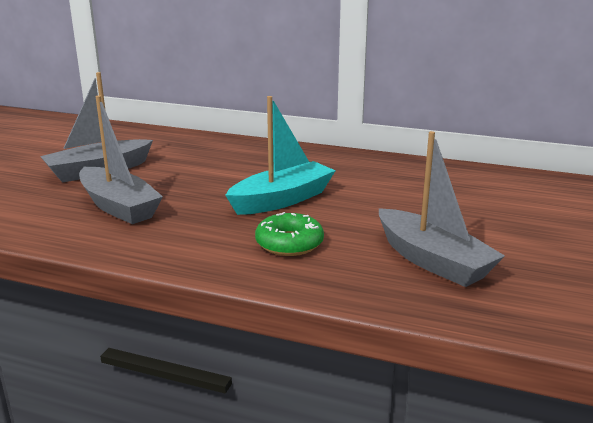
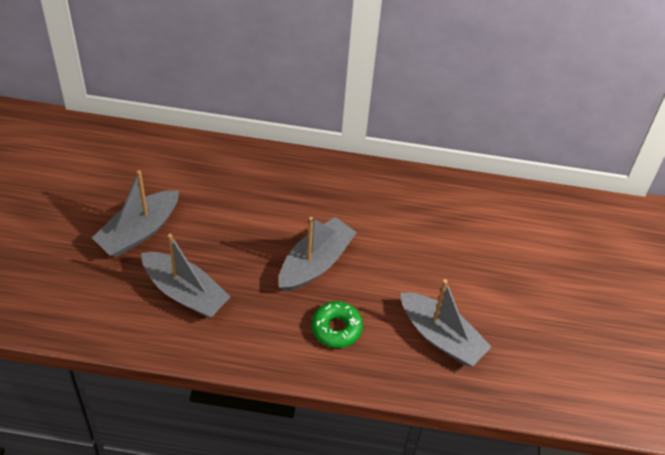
camera: 15 degrees left, 30 degrees up
(282, 200) = (315, 263): turquoise boat -> grey boat

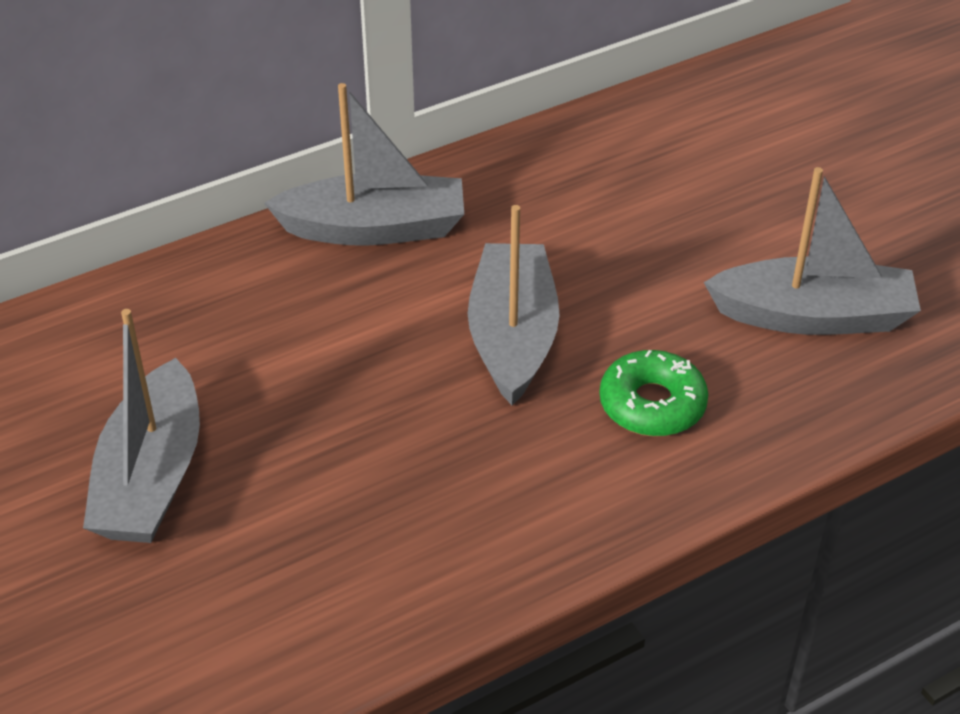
camera: 35 degrees left, 10 degrees down
(185, 292) = (343, 516): grey boat -> grey boat (374, 228)

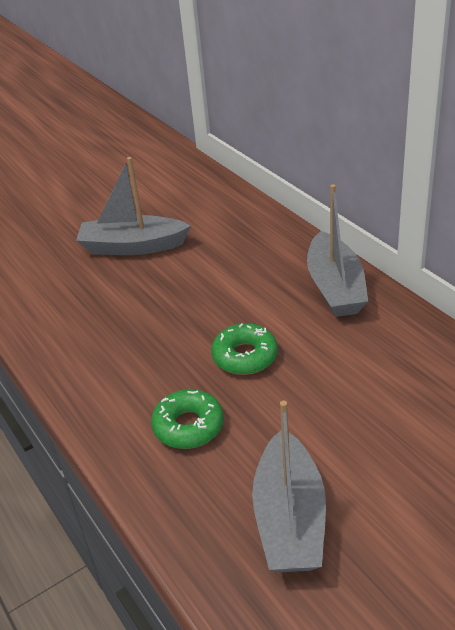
camera: 90 degrees right, 5 degrees down
(512, 337) = (245, 356): grey boat -> green donut

